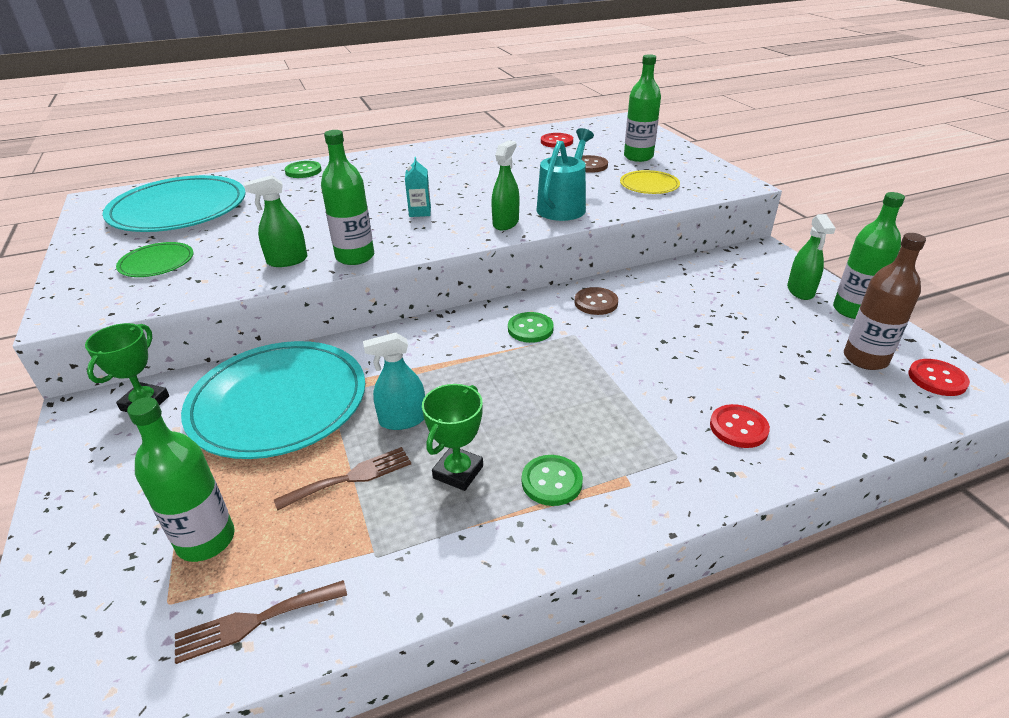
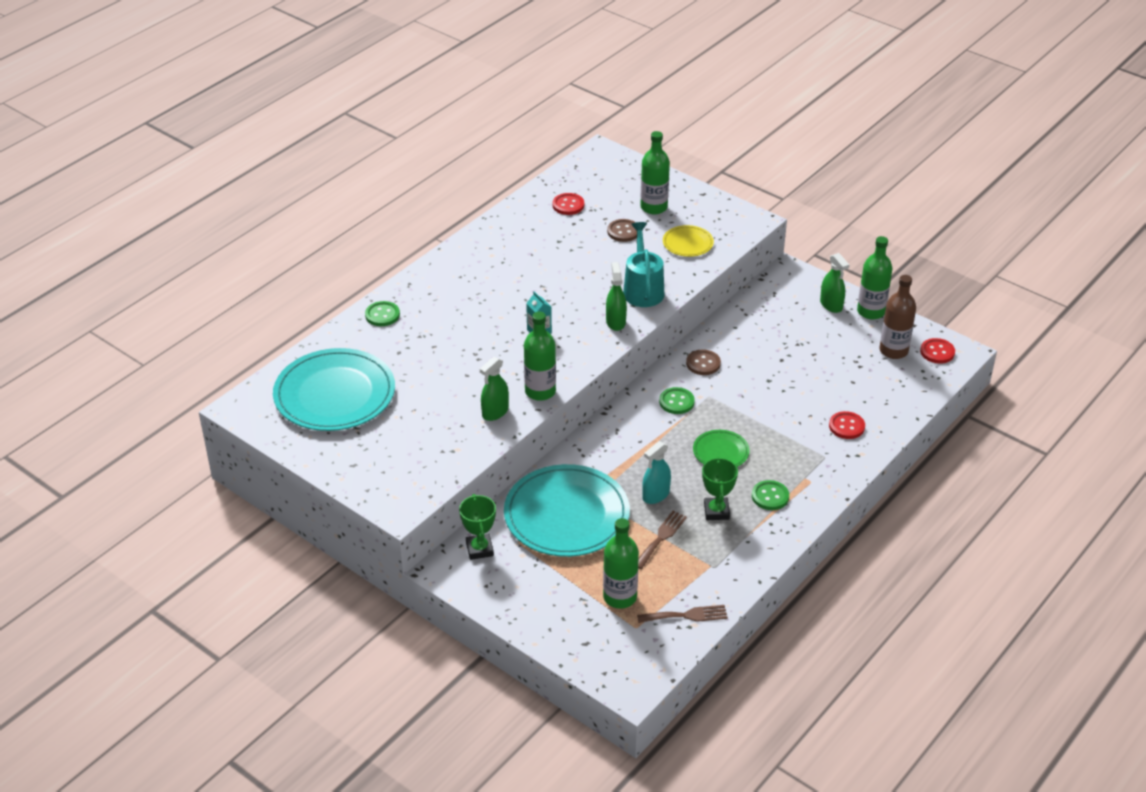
camera: 30 degrees left, 5 degrees up
(157, 263) = (399, 448): green plate -> green plate (721, 452)
(254, 621) = (686, 615): brown fork -> brown fork turned 135 degrees counterclockwise

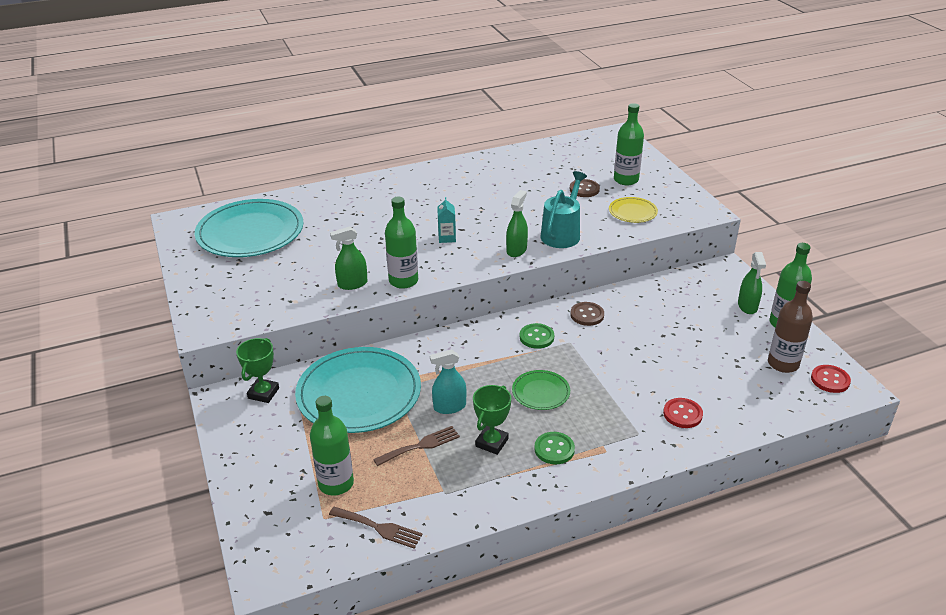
camera: 30 degrees right, 5 degrees down
(382, 315) = (341, 192): green button -> none
(568, 205) = (556, 160): red button -> none

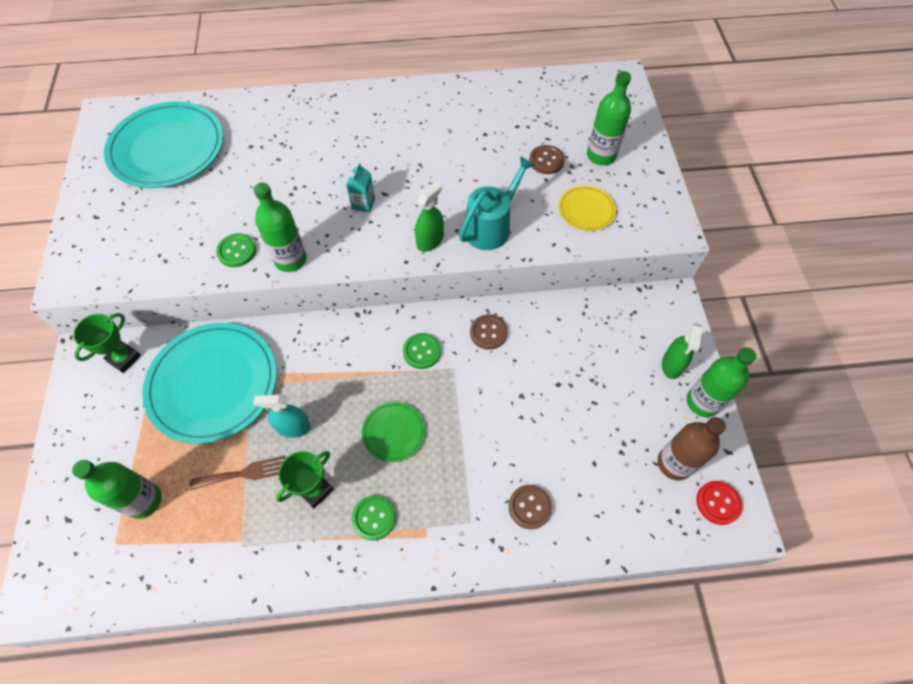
camera: 15 degrees right, 25 degrees up
(352, 284) = (237, 251): green spray bottle -> green button
(379, 528) = (160, 573): brown fork -> none
(682, 414) = (529, 507): red button -> brown button

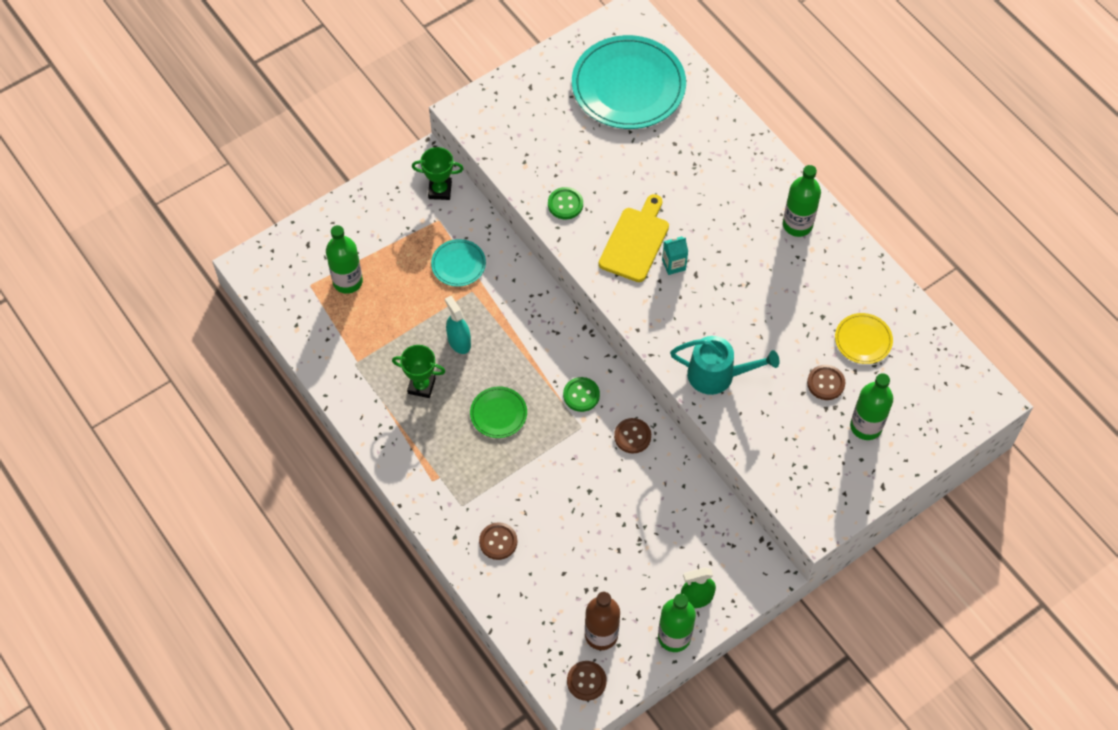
camera: 60 degrees right, 0 degrees up
(213, 383) = (458, 264): turquoise plate -> turquoise plate, size x0.47
(244, 473) = (404, 331): brown fork -> none
(290, 259) = (583, 246): green bottle -> green bottle (797, 225)
(319, 219) = (635, 241): none -> yellow cutting board
(374, 518) = (425, 438): green button -> none
(430, 241) = (670, 336): green spray bottle -> none
(586, 210) = (789, 442): yellow plate -> yellow plate (863, 340)
(718, 503) = (586, 681): red button -> brown button

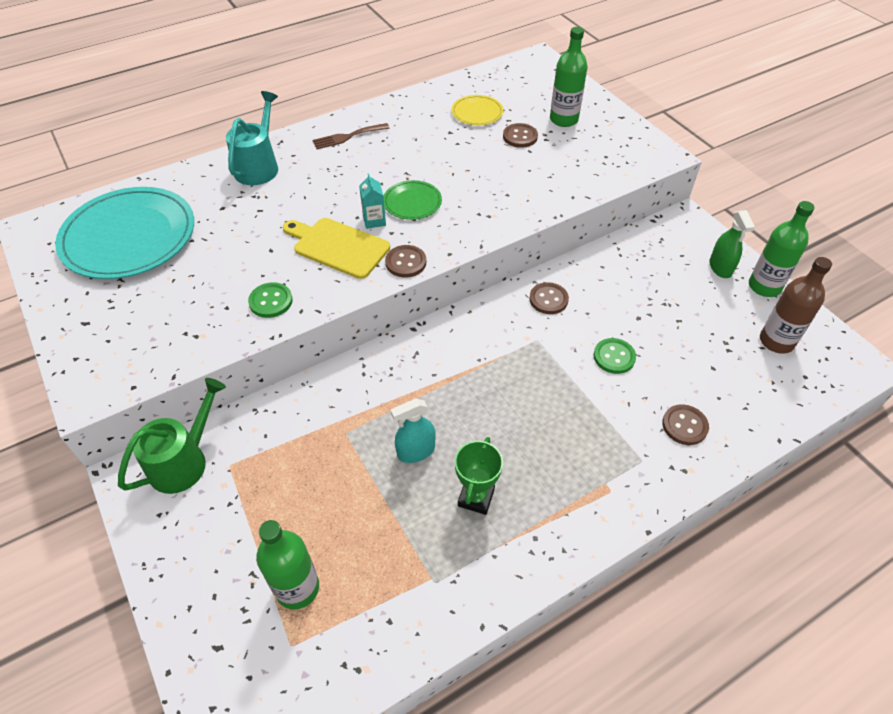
camera: 85 degrees left, 10 degrees down
(440, 190) = (183, 461): green trophy -> green watering can
(458, 264) = (303, 446): turquoise plate -> none
(498, 413) = (518, 415): green plate -> green plate (412, 202)
(581, 395) = (498, 337): green button -> green button (614, 357)
(586, 681) = (831, 357): brown button -> brown button (406, 262)
(717, 375) = (508, 201): turquoise watering can -> turquoise watering can (258, 166)
(797, 225) = (347, 137): green bottle -> brown fork

